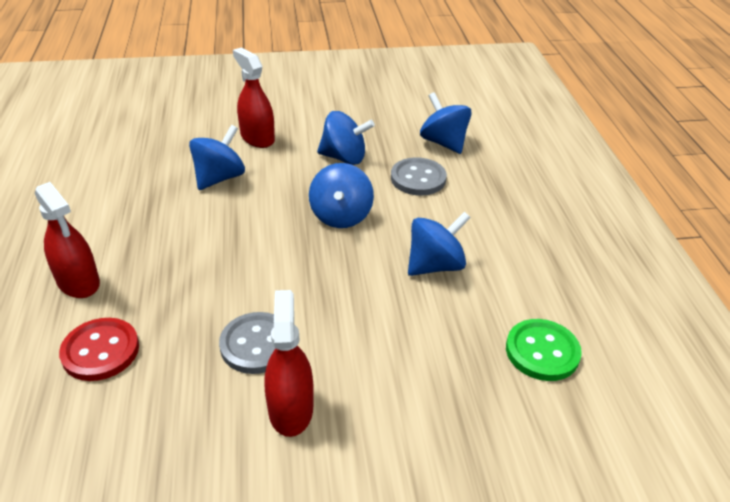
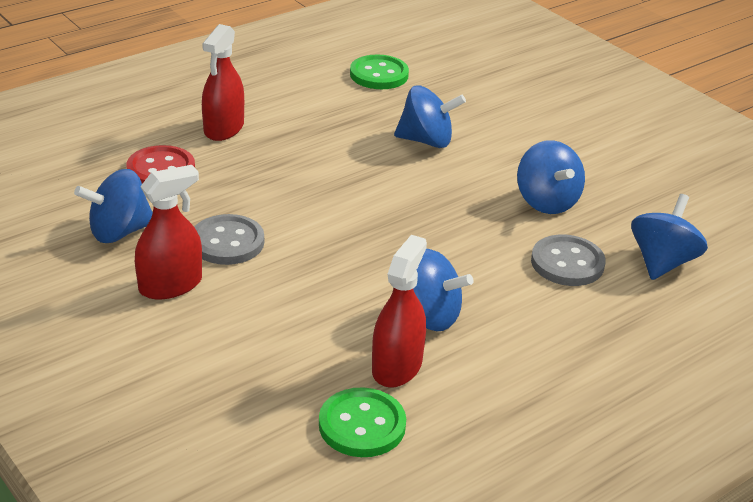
camera: 60 degrees right, 5 degrees down
(102, 163) = (379, 75): none -> green button
(257, 138) = (516, 137): red spray bottle -> red spray bottle (397, 367)
(341, 216) = (445, 231): blue spinning top -> blue spinning top (119, 232)

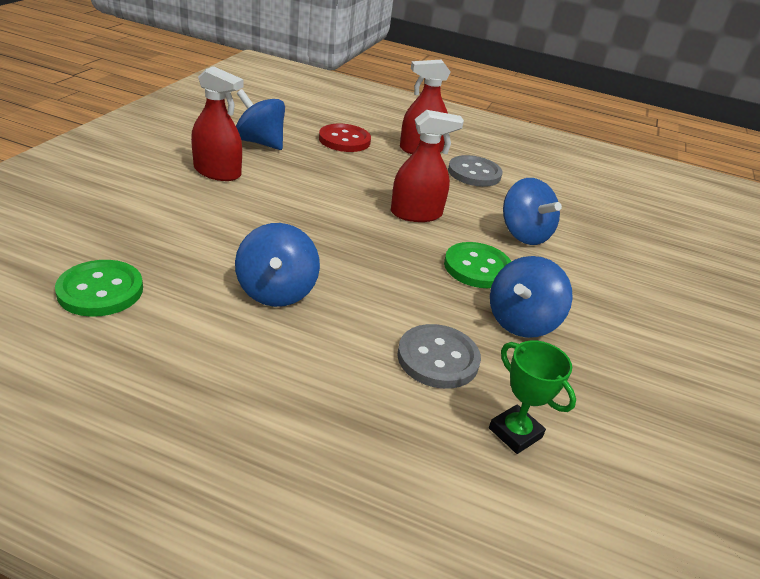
camera: 55 degrees right, 0 degrees up
(227, 242) = (287, 181): grey button -> grey button (474, 173)
(379, 75) = (581, 192): green button -> green button (477, 267)
(397, 367) = (192, 290): red spray bottle -> red spray bottle (416, 214)
(662, 262) = (515, 433): blue spinning top -> green trophy

